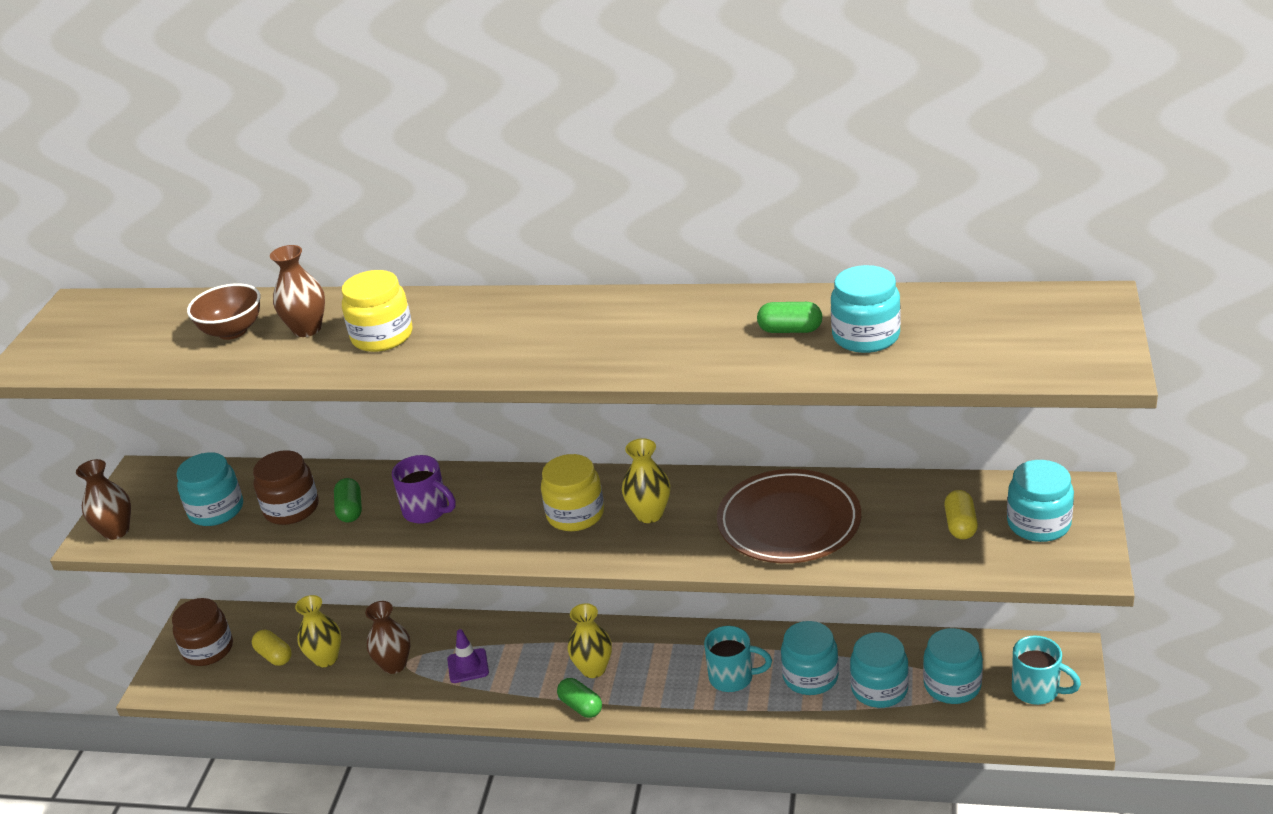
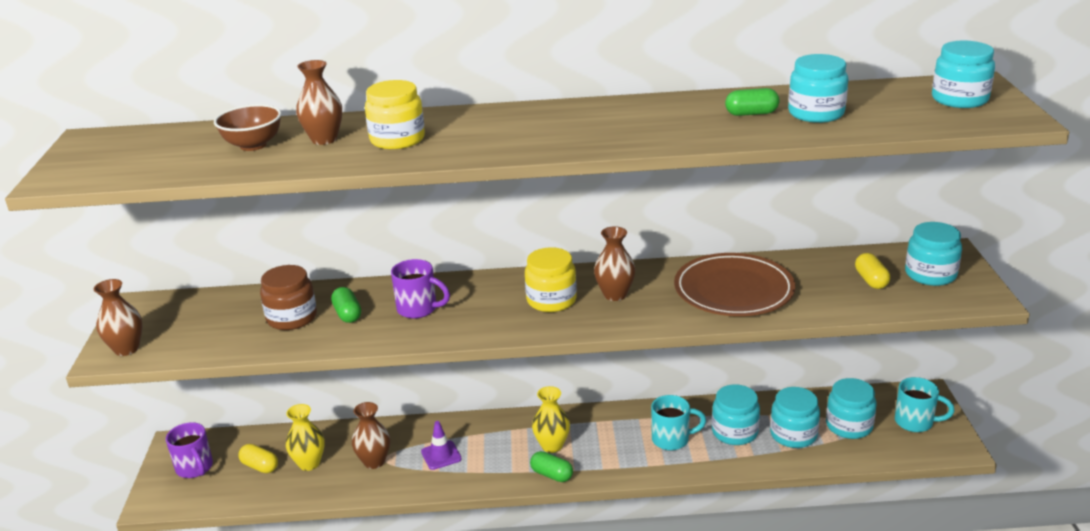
camera: 15 degrees left, 5 degrees down
(208, 649) = (195, 468): brown jar -> purple mug
(216, 510) = (220, 325): turquoise jar -> turquoise jar (959, 99)
(649, 514) = (615, 295): yellow vase -> brown vase

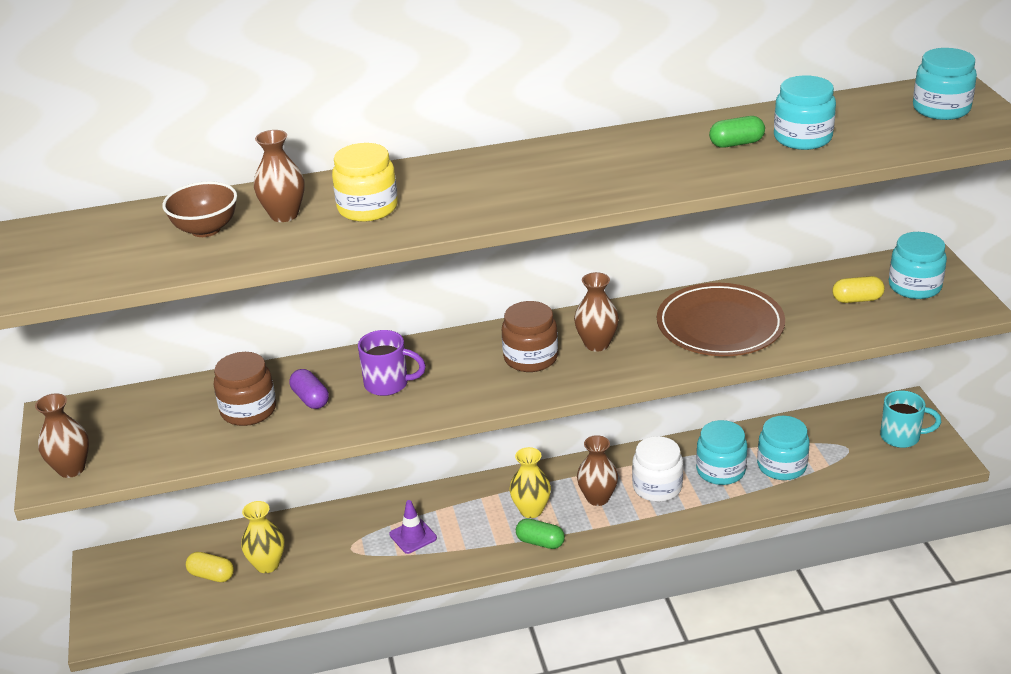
camera: 10 degrees left, 5 degrees up
(195, 468) = (136, 587): purple mug -> none
(347, 314) = (310, 399): green capsule -> purple capsule
(374, 461) = (340, 553): brown vase -> brown vase (597, 498)
(551, 300) = (530, 358): yellow jar -> brown jar
(672, 439) = (657, 487): turquoise mug -> white jar
(849, 426) = (836, 449): turquoise jar -> none
(871, 280) = (857, 299): yellow capsule -> yellow capsule turned 75 degrees counterclockwise

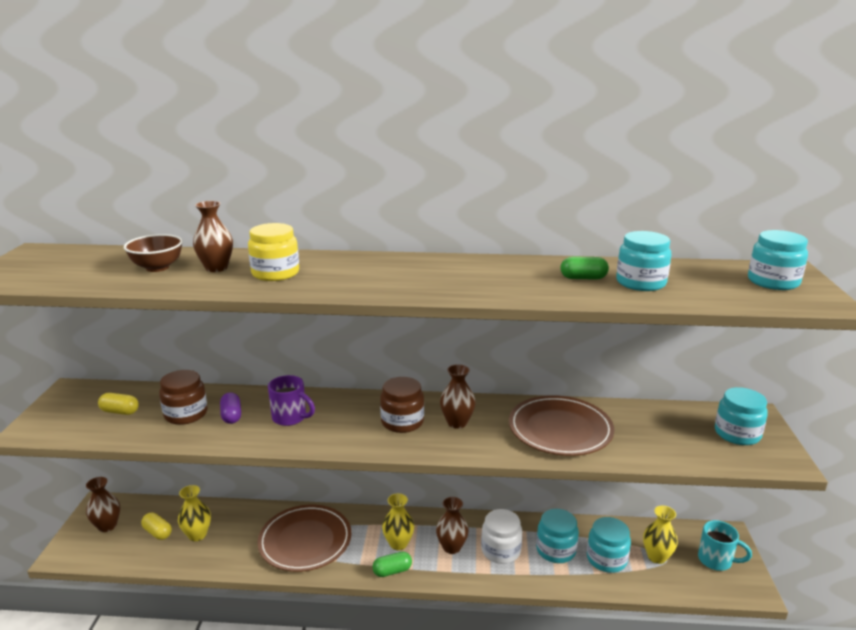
camera: 15 degrees right, 10 degrees down
(71, 469) = (45, 426): brown vase -> brown vase (107, 526)
(413, 536) = (305, 541): purple traffic cone -> brown plate
(540, 542) = (392, 571): green capsule -> green capsule turned 60 degrees counterclockwise
(836, 449) = (657, 557): none -> yellow vase
(857, 299) = (683, 434): yellow capsule -> yellow capsule (120, 411)

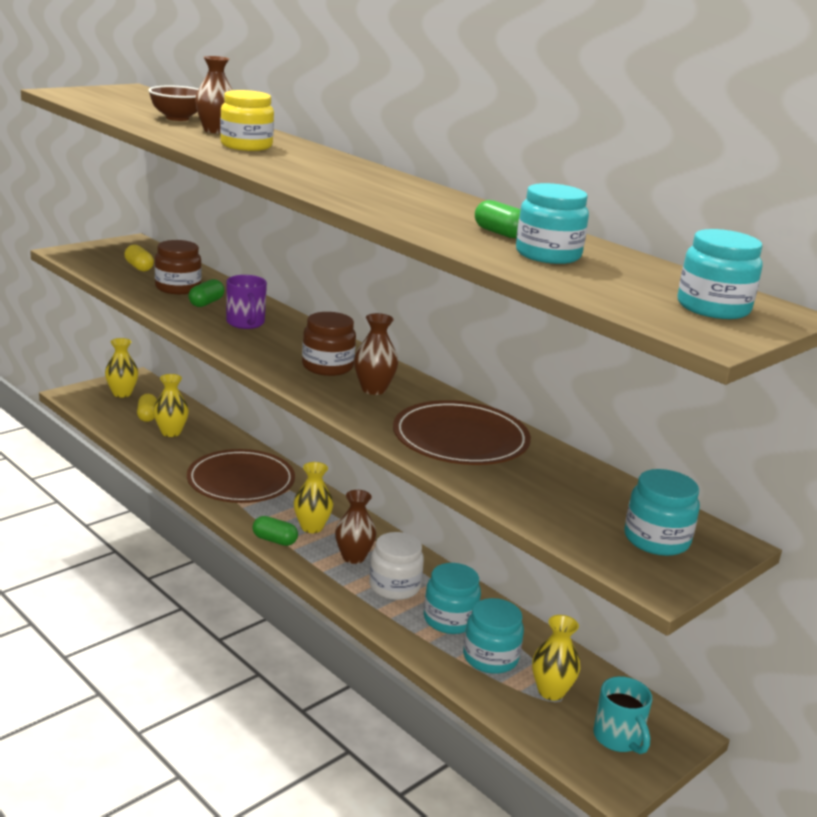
camera: 40 degrees right, 0 degrees up
(107, 526) = (122, 393): brown vase -> yellow vase
(231, 416) = (206, 303): purple capsule -> green capsule

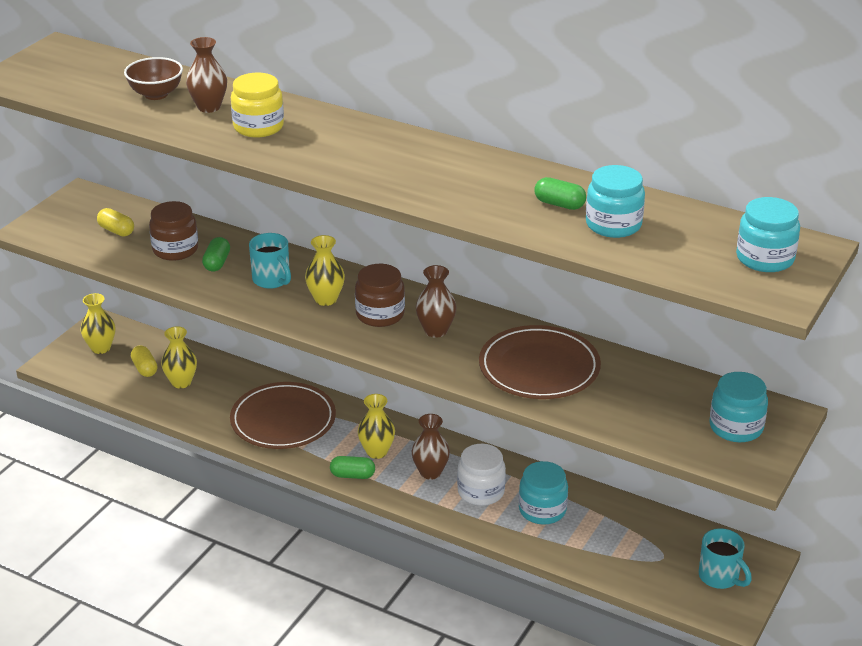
camera: 15 degrees left, 10 degrees up
(245, 323) = (272, 280): purple mug -> turquoise mug
(490, 657) = (592, 536): turquoise jar -> none
(551, 691) = (652, 552): yellow vase -> yellow vase (326, 299)

